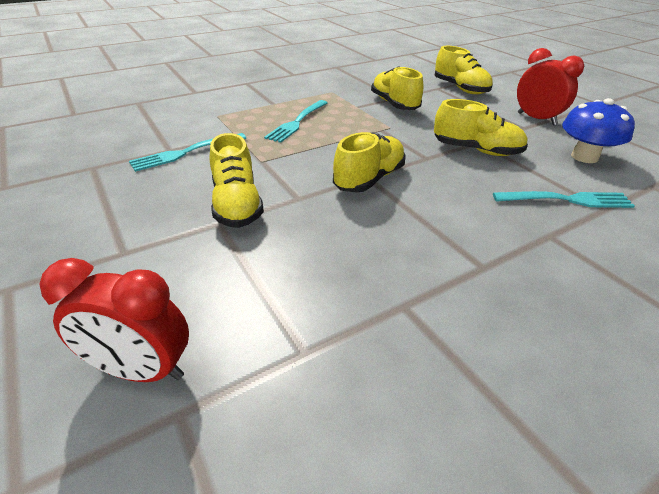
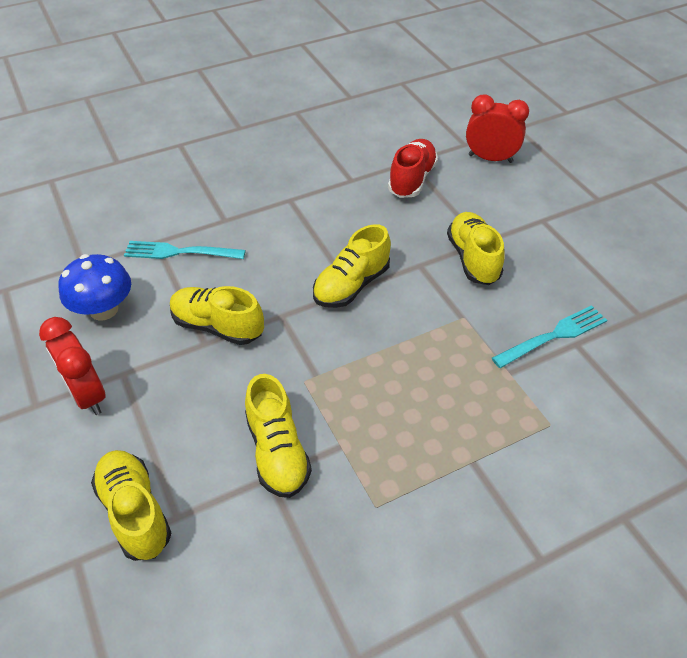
camera: 175 degrees left, 10 degrees up
(297, 122) = (430, 400): turquoise fork -> none
(302, 311) = (412, 179): none -> red shoe

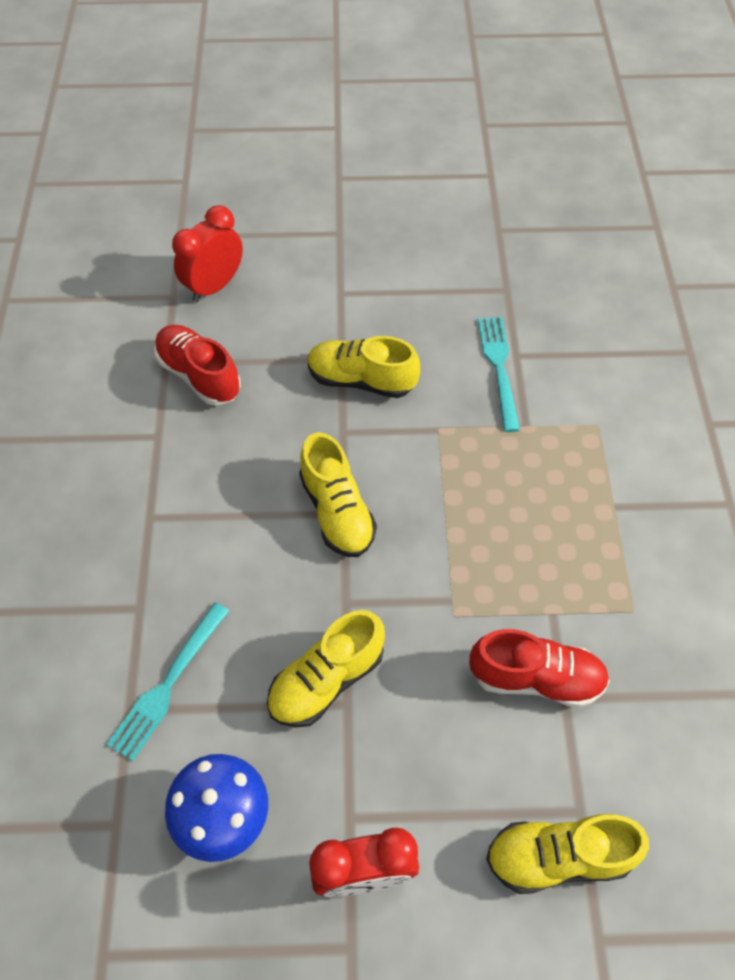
camera: 65 degrees left, 10 degrees up
(277, 452) = (536, 678): yellow shoe -> red shoe

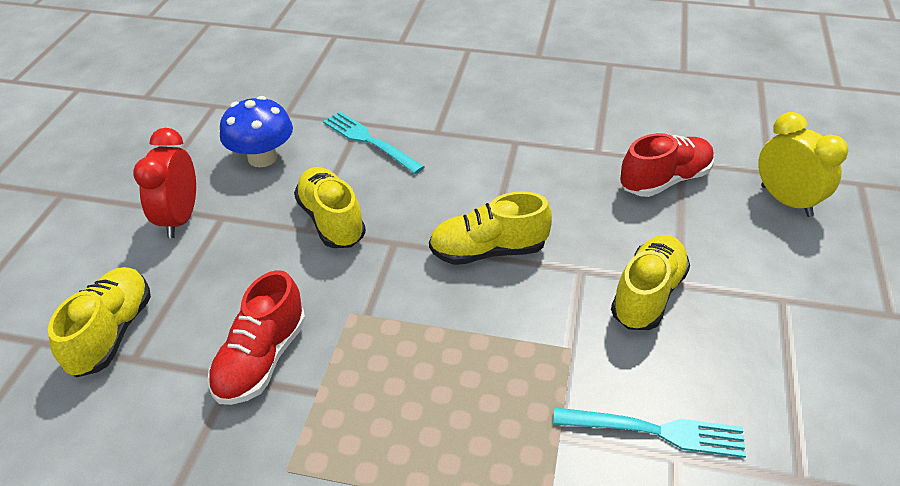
camera: 105 degrees right, 15 degrees down
(214, 286) = (786, 201): red clock -> yellow clock

